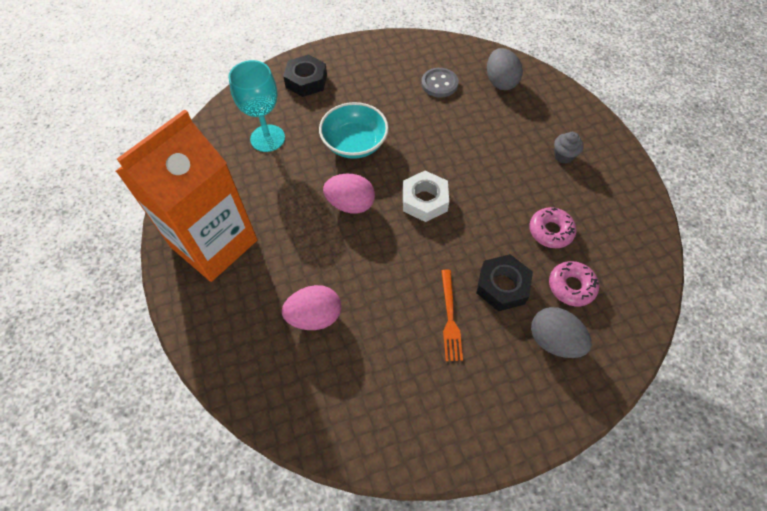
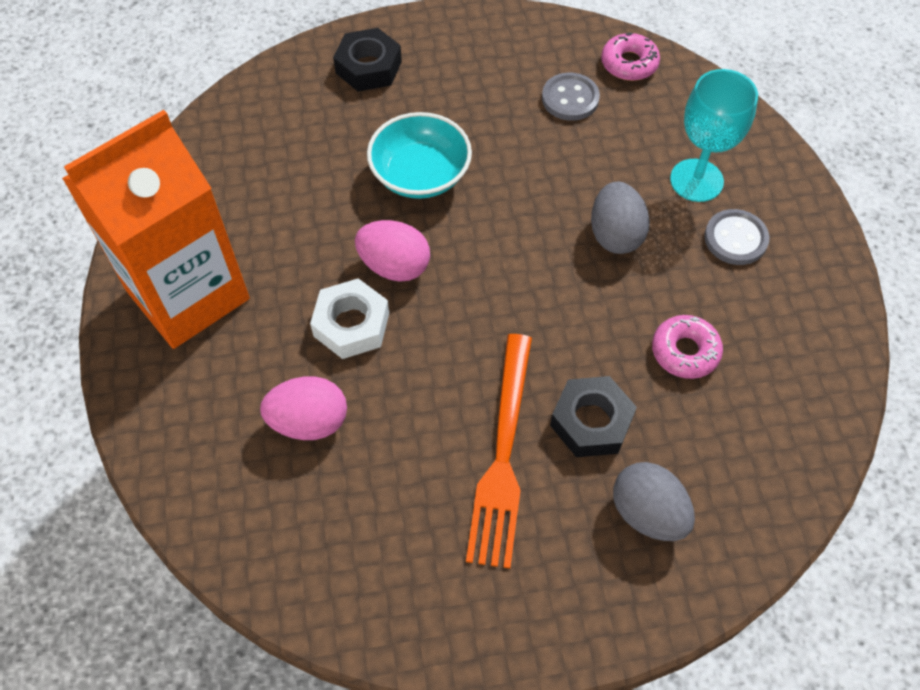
camera: 10 degrees right, 0 degrees up
(267, 138) = (293, 149): turquoise goblet -> turquoise goblet (696, 180)
(424, 200) = (505, 276): white nut -> white nut (351, 324)
(450, 318) = (502, 455): orange fork -> orange fork, size x1.74
(500, 82) = (666, 108): grey egg -> grey egg (615, 234)
(563, 156) = (735, 239): grey cupcake -> grey button
(571, 286) = (695, 439): pink donut -> pink donut (629, 63)

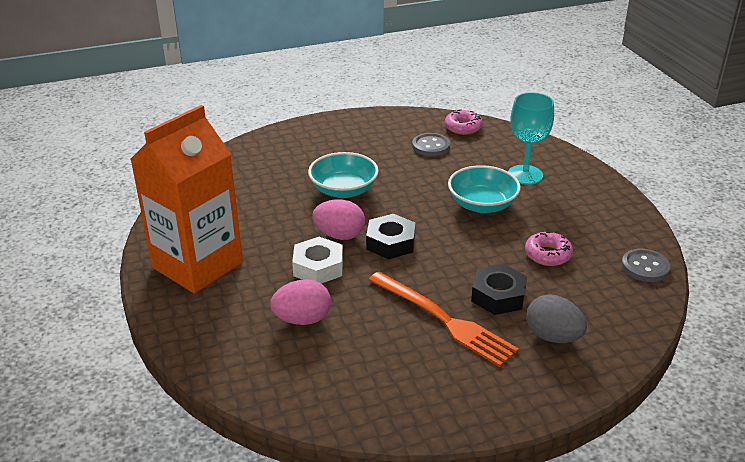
camera: 10 degrees left, 25 degrees down
(368, 67) = (294, 144): black nut -> black nut (391, 242)
(502, 455) = (444, 320): orange fork -> orange fork turned 45 degrees counterclockwise
(615, 234) = (482, 205): grey egg -> turquoise bowl
(735, 239) = (560, 198): grey button -> grey button (645, 267)

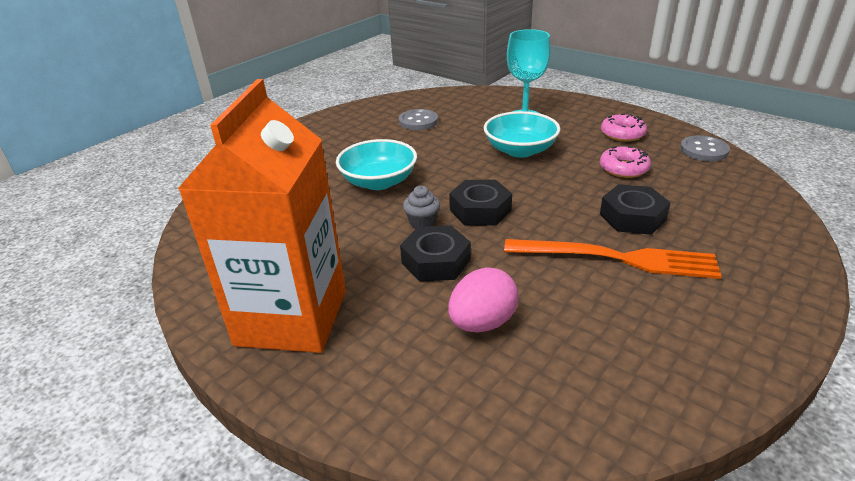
camera: 30 degrees left, 0 degrees up
(318, 267) = (436, 261): white nut -> black nut
(339, 235) = (422, 222): pink egg -> grey cupcake
(463, 127) = (428, 100): pink donut -> pink donut (622, 134)
(553, 337) = (721, 232): grey egg -> none

